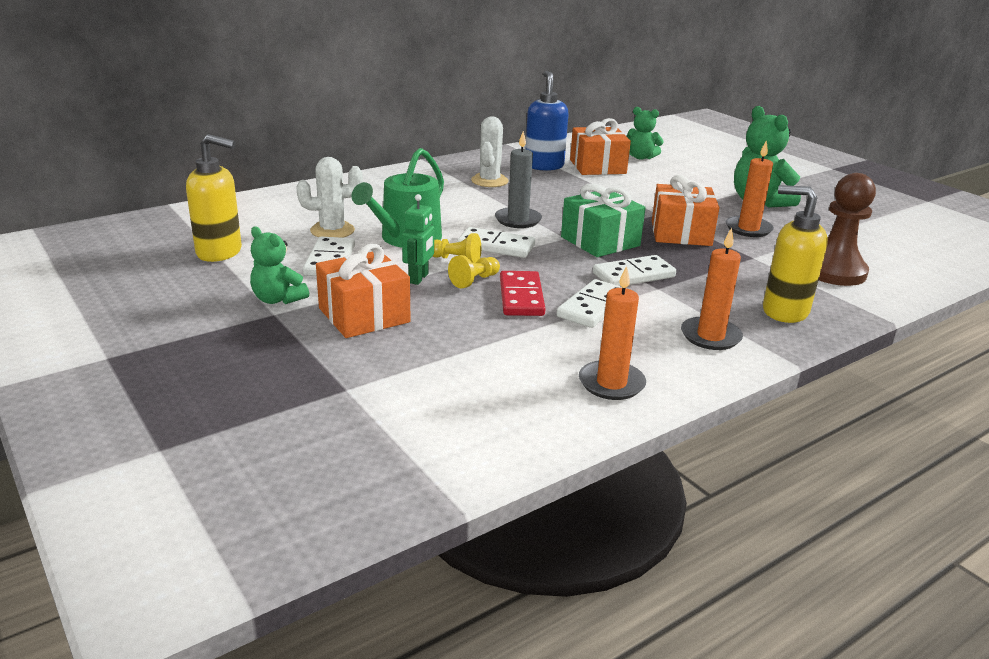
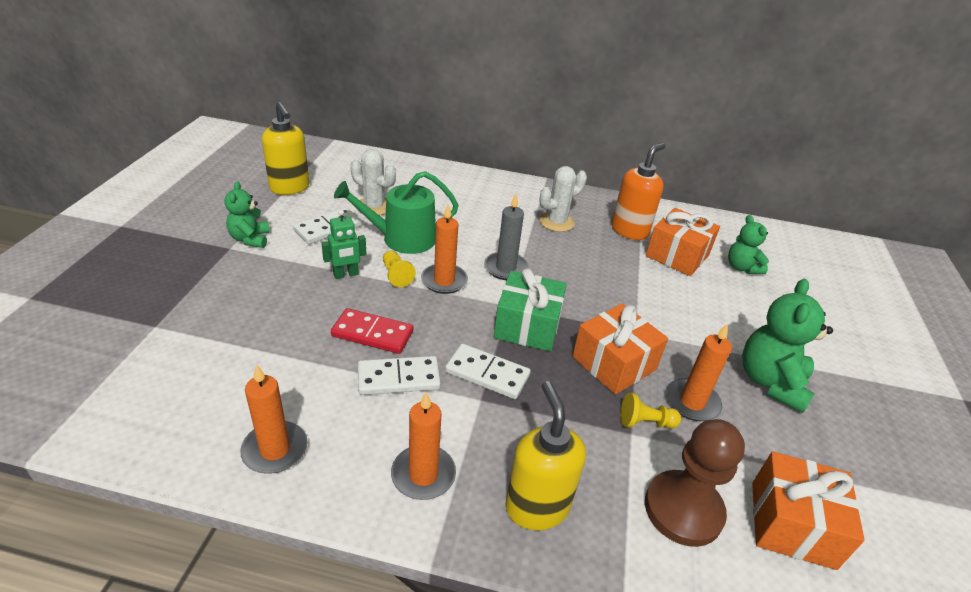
camera: 45 degrees right, 10 degrees up
(364, 315) = (264, 281): orange gift -> orange gift (792, 524)
(474, 281) = (372, 299): yellow pawn -> yellow pawn (645, 422)
(496, 246) = (444, 281): white domino -> orange candle
(521, 297) = (372, 334): red domino -> red domino turned 60 degrees clockwise
(544, 166) = (629, 231): blue soap dispenser -> orange soap dispenser

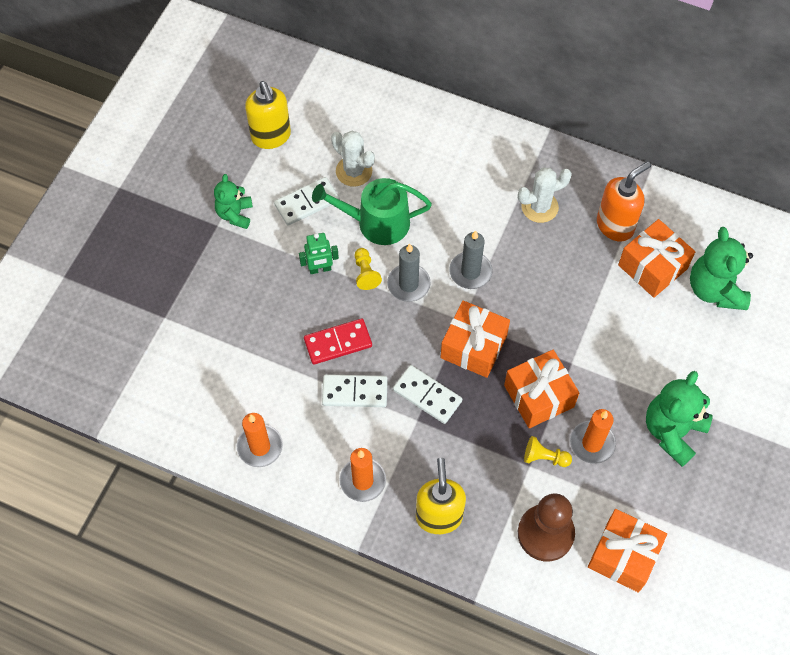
camera: 15 degrees right, 25 degrees up
(372, 334) = (338, 343): red domino -> red domino turned 45 degrees counterclockwise
(444, 281) = (408, 284): orange candle -> grey candle
(527, 326) = (473, 347): green gift -> orange gift
(741, 267) = (715, 289): green teddy bear -> green teddy bear, size x1.62

